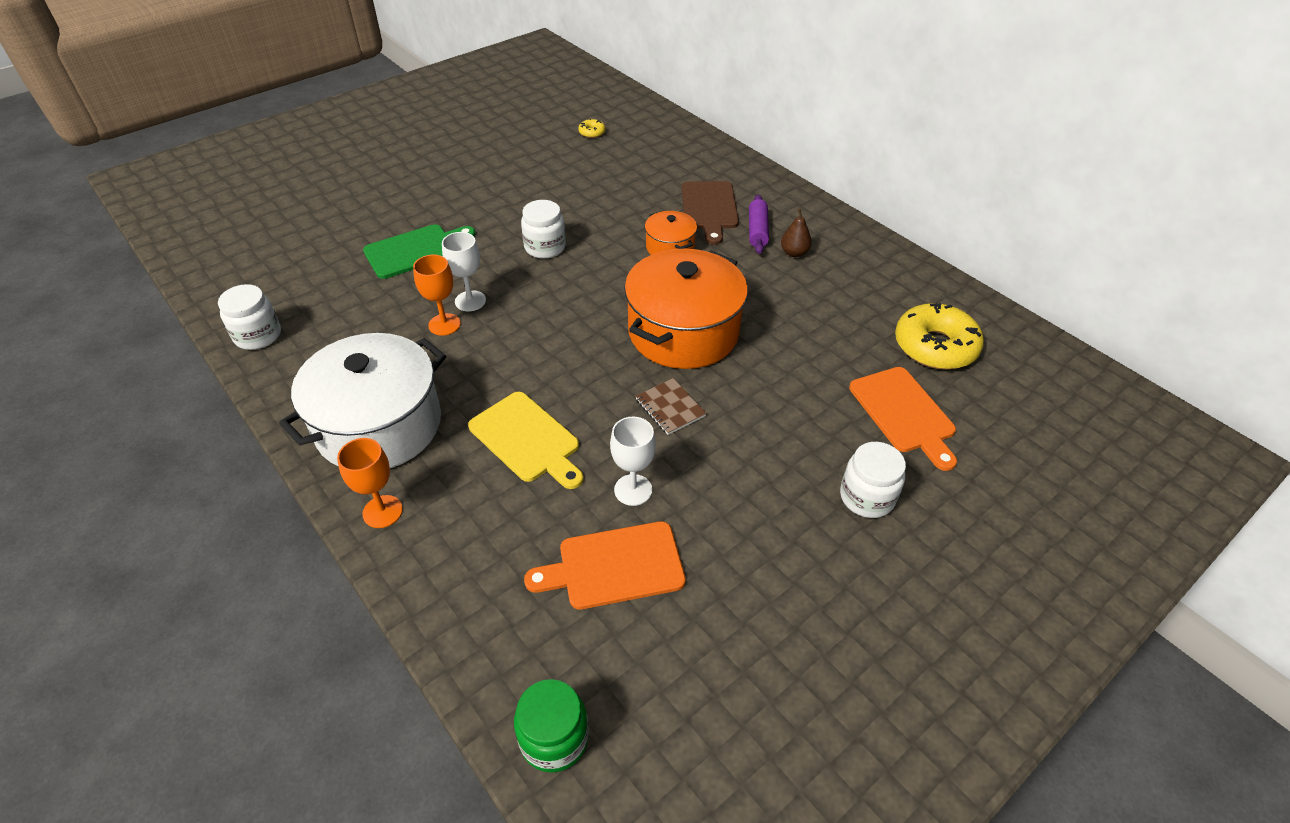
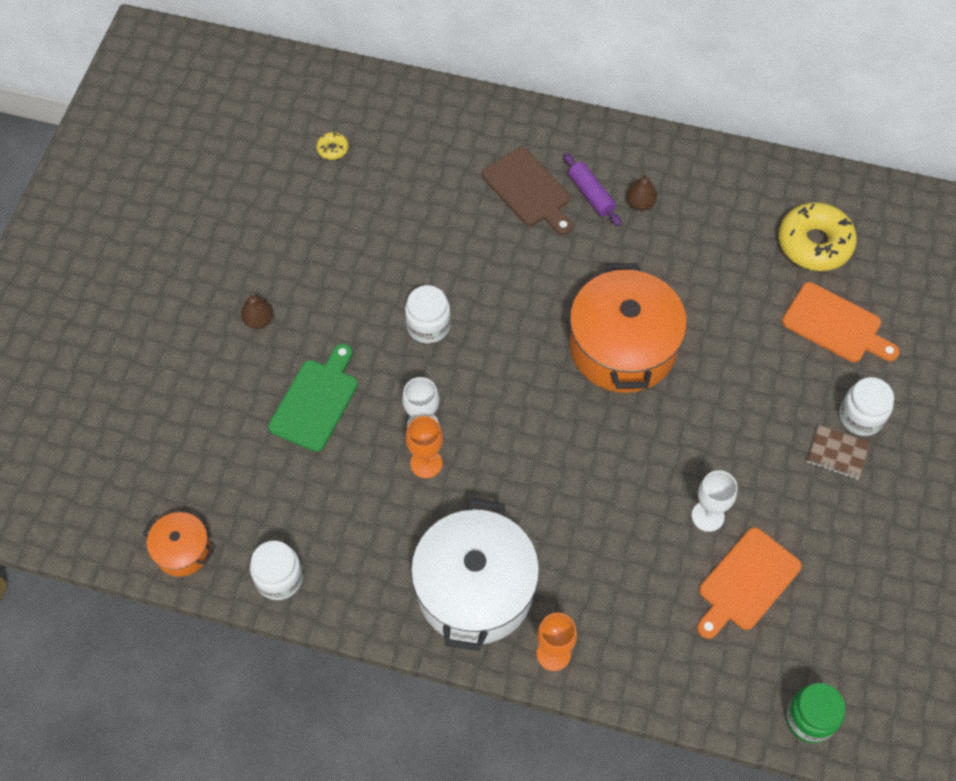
camera: 35 degrees left, 15 degrees up
(435, 192) = (259, 320): none -> brown pear
(527, 439) = (597, 525): yellow cutting board -> none
(670, 247) = (534, 259): orange pot -> orange pot (182, 550)
(670, 408) = (673, 428): brown notebook -> brown notebook (837, 453)

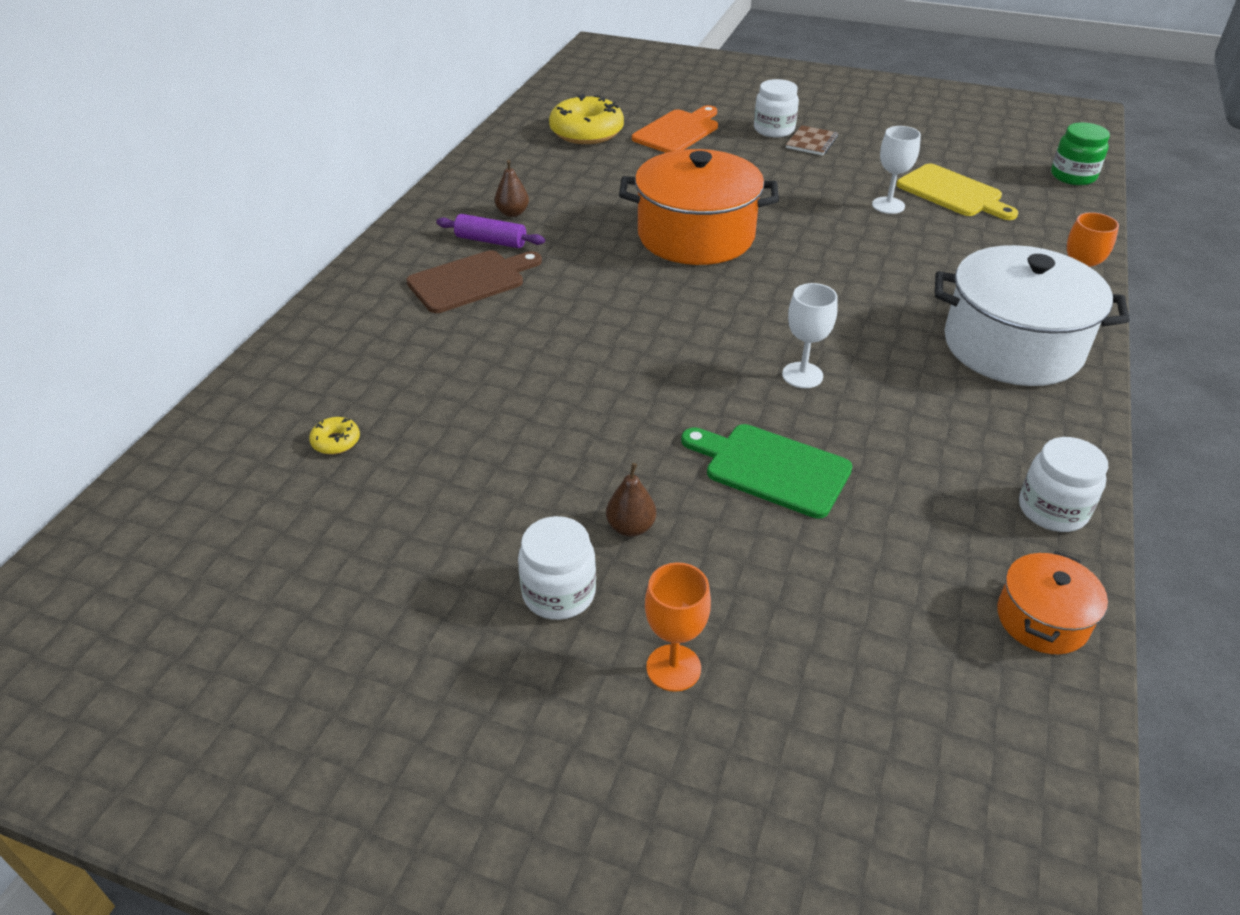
camera: 85 degrees left, 20 degrees down
(426, 463) = (855, 375): orange goblet -> orange goblet (673, 668)
(428, 326) = (656, 365): white jar -> white jar (559, 593)
(591, 194) = (491, 241): purple rolling pin -> purple rolling pin turned 45 degrees clockwise
(746, 583) = (953, 193): orange cutting board -> yellow cutting board

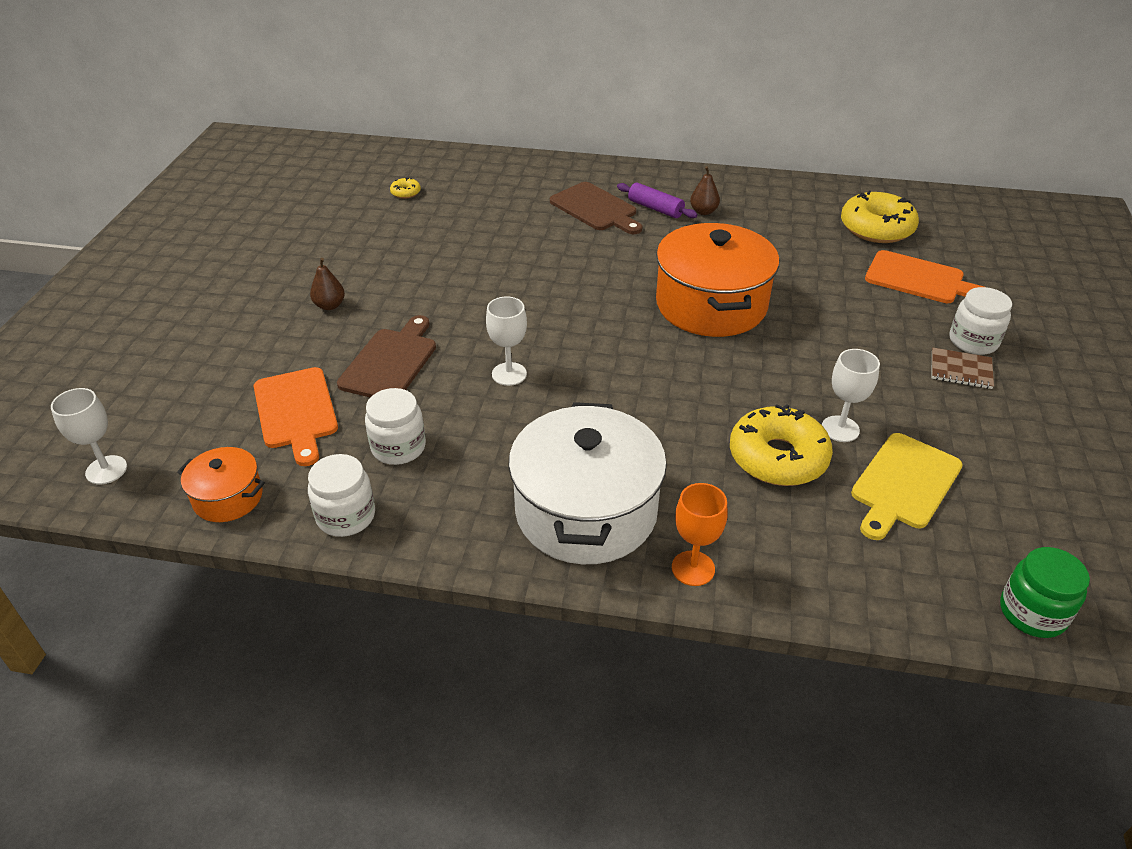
camera: 80 degrees right, 0 degrees up
(491, 241) = (655, 208): purple rolling pin -> purple rolling pin turned 60 degrees counterclockwise
(559, 593) = (275, 285): white jar -> white jar (398, 447)
(673, 668) = (212, 332): orange goblet -> none
(771, 468) = (390, 362): green cutting board -> brown cutting board
(871, 557) = (296, 411): none -> orange cutting board
(927, 239) = (778, 457): none -> yellow donut
(1010, 771) = (106, 470): none -> white goblet

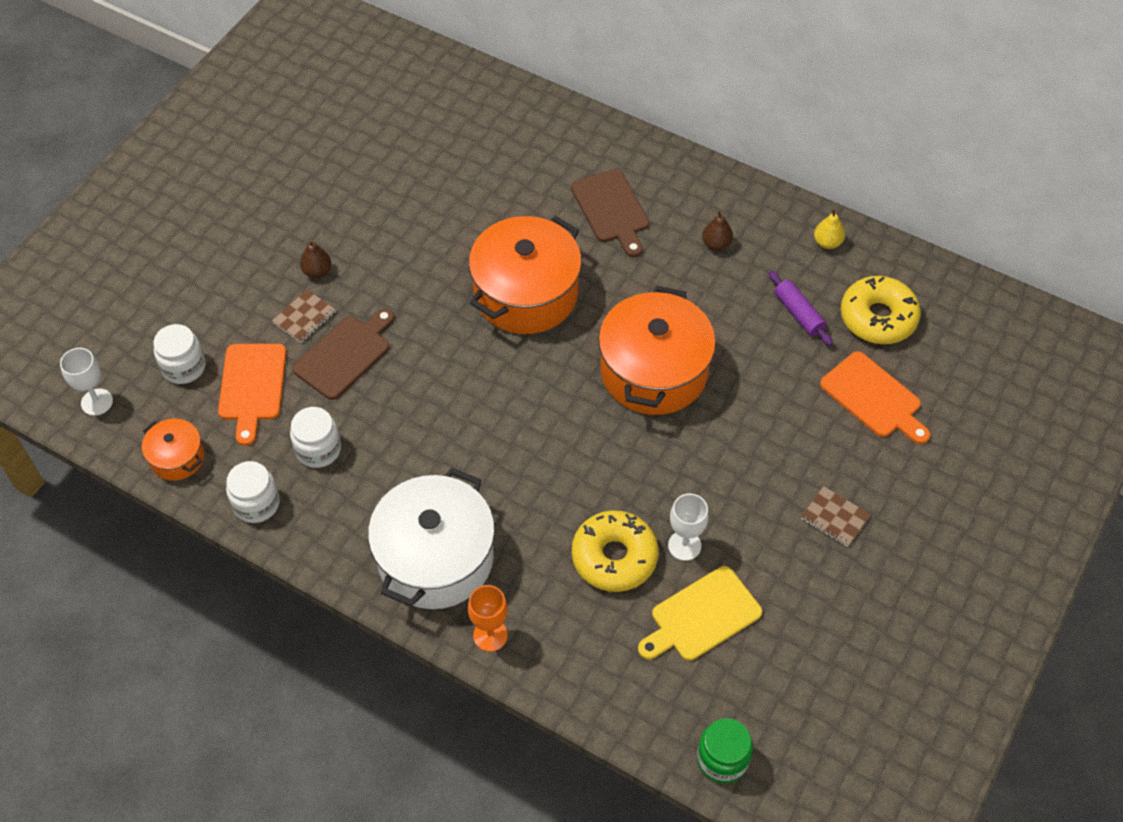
camera: 20 degrees right, 15 degrees up
(331, 343) = (304, 317): none -> brown notebook
(405, 193) = (438, 135): yellow donut -> none
(509, 374) = (437, 399): white goblet -> none
(552, 278) = (526, 294): none -> orange pot
(655, 208) = (670, 226): purple rolling pin -> purple rolling pin (798, 313)
(795, 193) = (827, 242): none -> yellow pear
(973, 341) = (870, 489): white jar -> white jar (184, 367)

